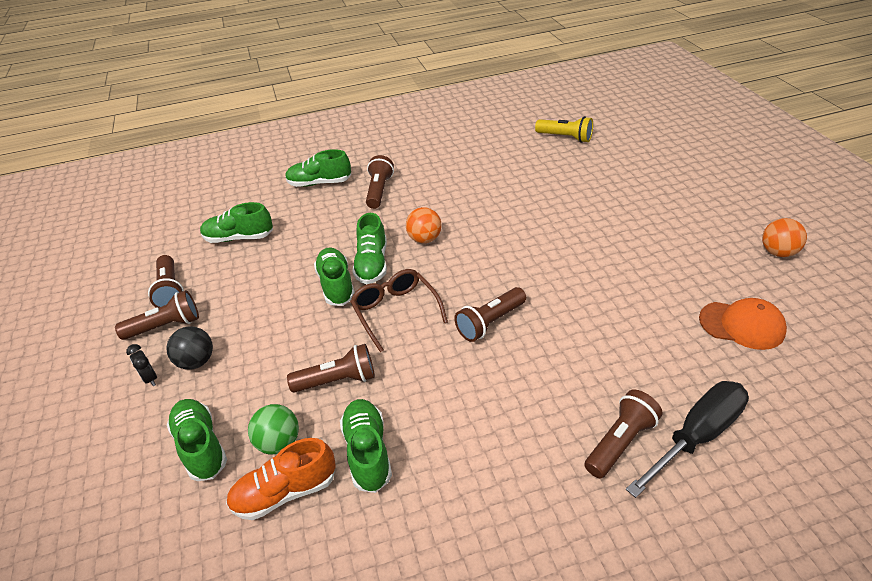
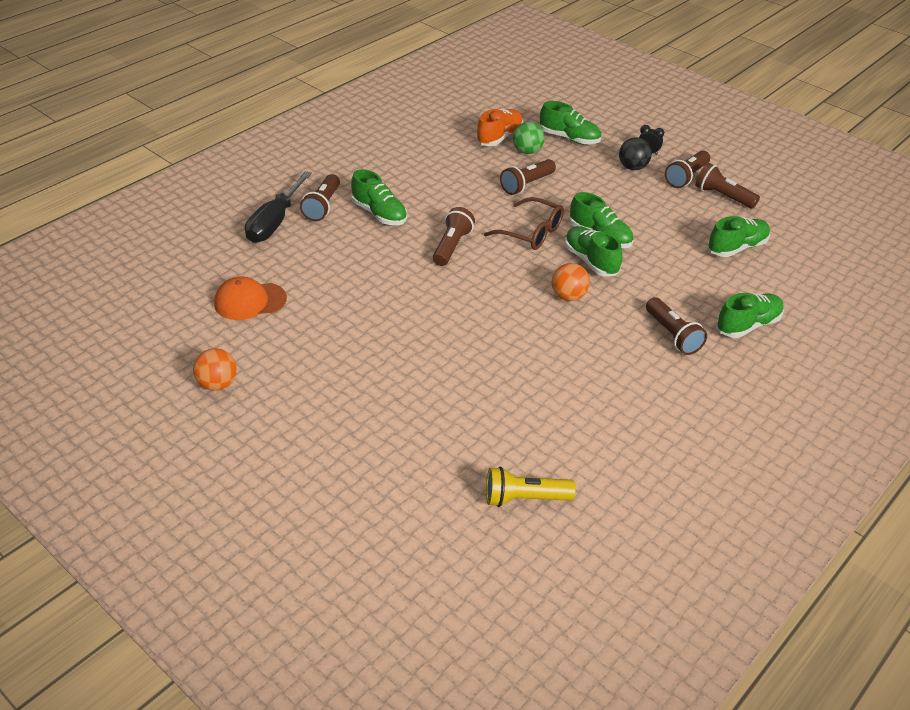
camera: 145 degrees right, 0 degrees up
(368, 452) = (471, 162): green shoe -> green shoe (379, 214)

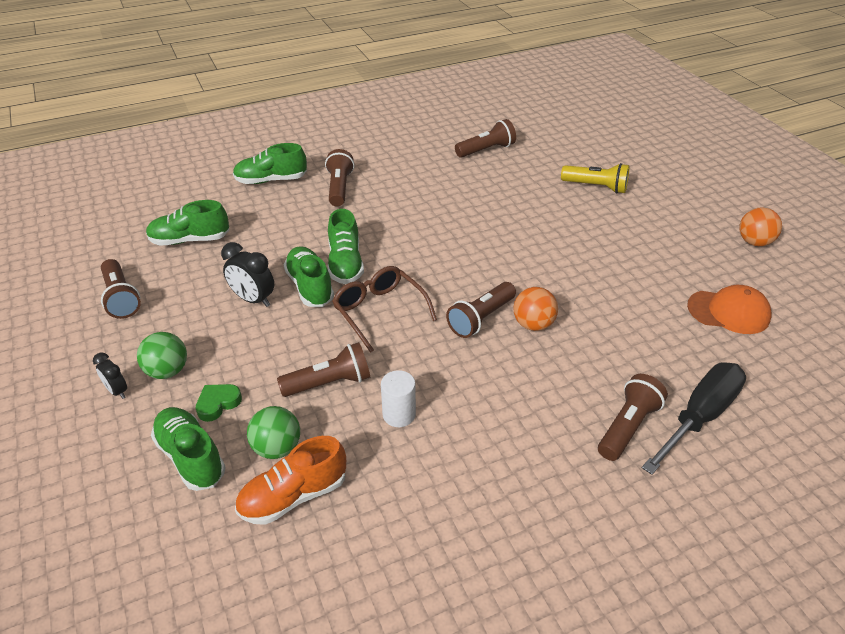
camera: 155 degrees left, 0 degrees up
(379, 214) = (551, 390): green shoe -> none
(470, 180) = (399, 414): none -> white cylinder
(524, 498) = (529, 131): yellow flashlight -> yellow flashlight (596, 187)
(568, 296) = (398, 237): orange ball -> orange ball (533, 324)
(582, 161) = (218, 404): none -> green heart
(630, 218) = (253, 300): none -> black clock
(632, 167) = (167, 371): black ball -> green ball
(686, 177) = (123, 336): brown flashlight -> brown flashlight (486, 150)

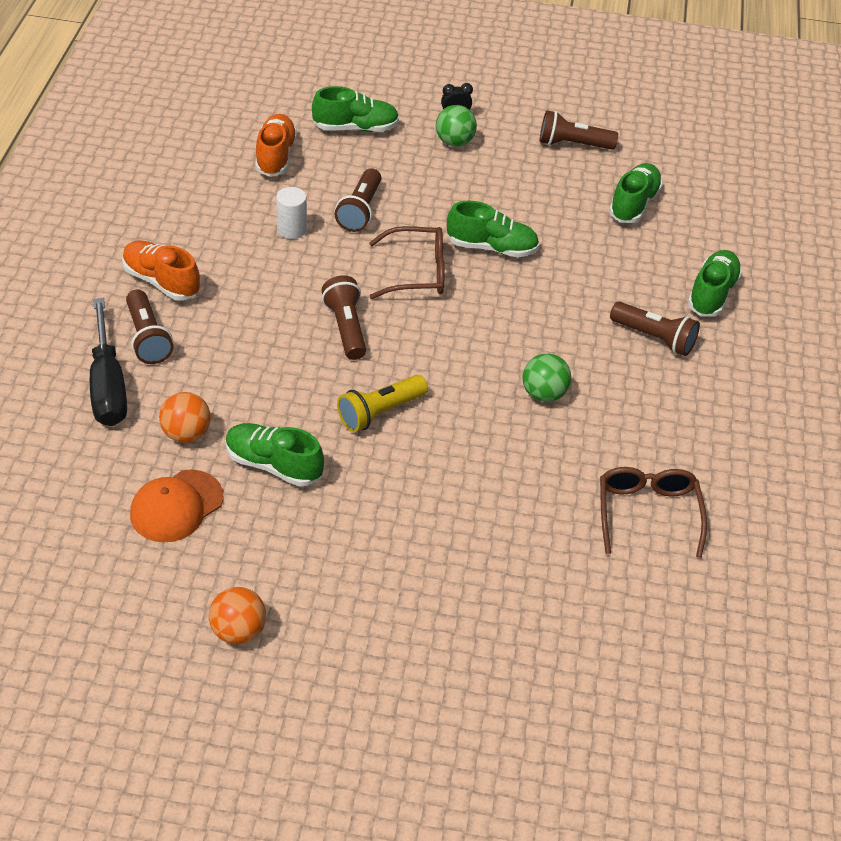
camera: 120 degrees right, 5 degrees up
(218, 404) = (394, 153): green heart -> none
(253, 300) = (503, 210): black clock -> none
(277, 448) = (323, 164): green ball -> green ball (543, 394)
(345, 264) = (507, 283): green shoe -> green shoe (273, 465)
(486, 150) = (647, 513): brown flashlight -> brown glasses
(533, 324) = (305, 356): orange ball -> orange ball (186, 434)
(559, 464) = (161, 281): none -> orange shoe
(596, 187) = (473, 565): yellow flashlight -> yellow flashlight (380, 412)

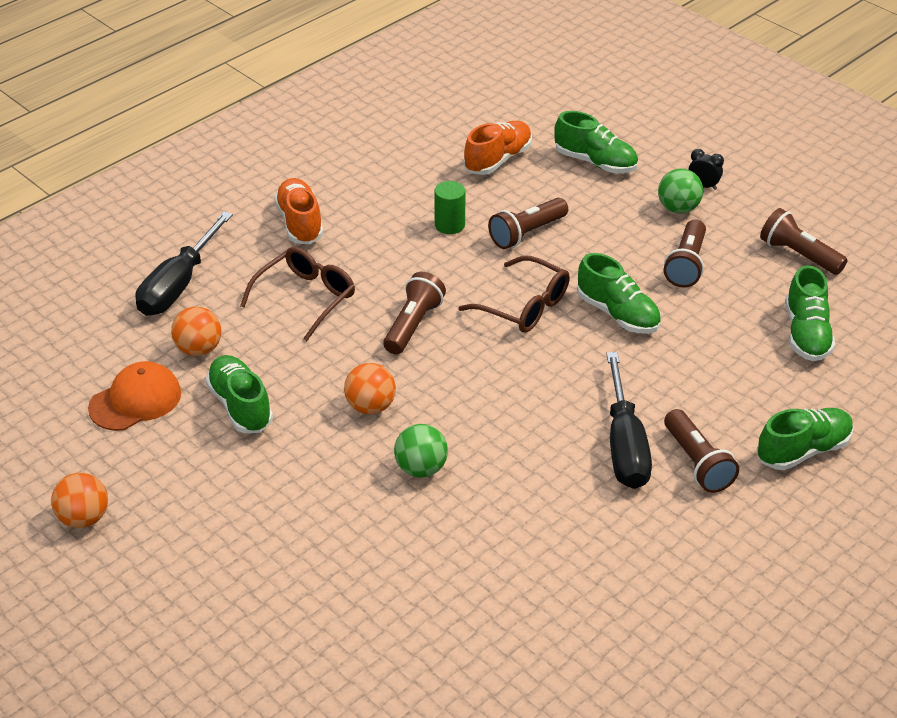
camera: 40 degrees right, 5 degrees down
(147, 338) = (245, 262): brown flashlight -> brown flashlight (686, 264)
(176, 506) = (135, 400): orange cap -> orange cap turned 150 degrees clockwise
(291, 229) = (449, 225): white cylinder -> green cylinder
(380, 412) = (370, 406): yellow flashlight -> orange ball
(543, 394) = (533, 461): green ball -> green ball (421, 468)
(593, 349) = (624, 444): none -> black screwdriver
(634, 204) = (806, 334): green shoe -> green shoe turned 120 degrees clockwise
(647, 513) = (523, 611): brown glasses -> brown glasses (306, 298)

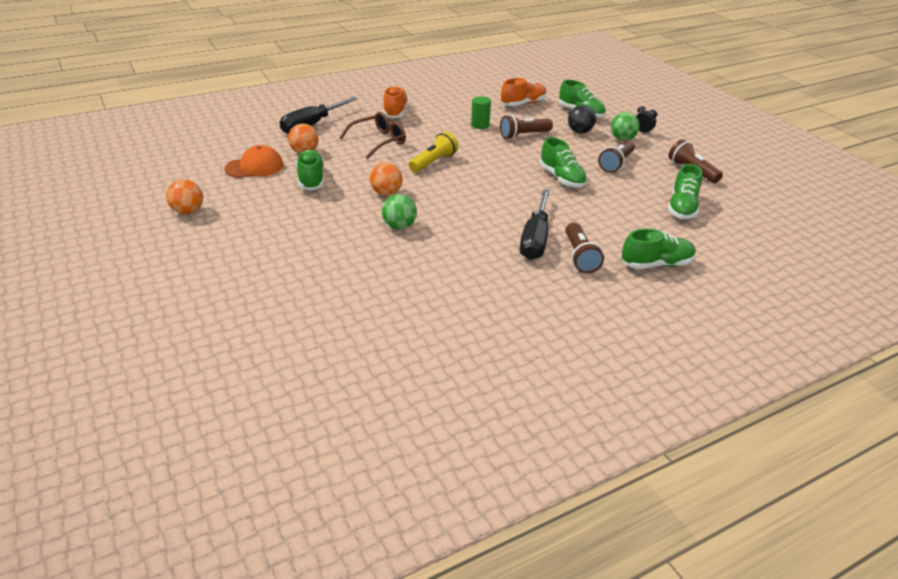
camera: 15 degrees right, 5 degrees down
(413, 325) = (433, 162): brown flashlight -> yellow flashlight
(524, 306) = (505, 165): brown glasses -> none
(609, 206) = (579, 132): none -> black ball

